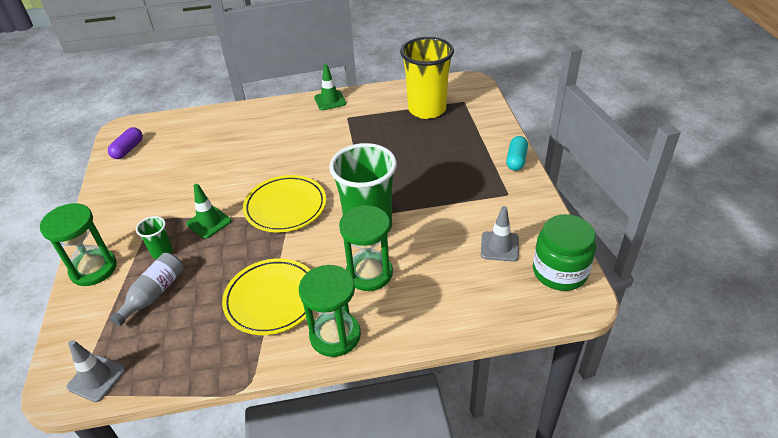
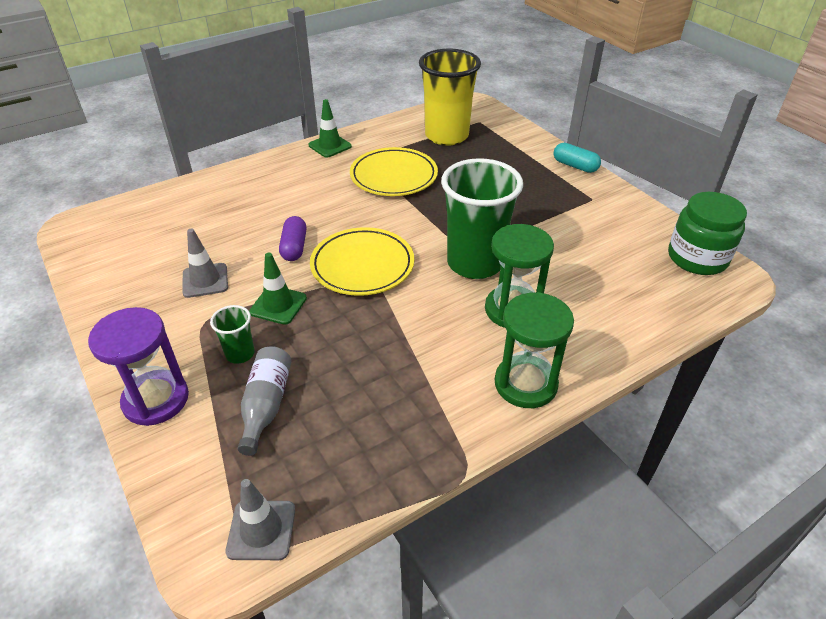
camera: 25 degrees left, 0 degrees up
(93, 269) = (156, 400): green hourglass -> purple hourglass
(128, 149) = (100, 248): purple capsule -> purple capsule (294, 247)
(272, 299) = (423, 367): yellow plate -> yellow plate (393, 176)
(499, 246) = (623, 249): grey traffic cone -> grey traffic cone (205, 280)
(516, 160) = (575, 166): turquoise capsule -> turquoise capsule turned 45 degrees counterclockwise

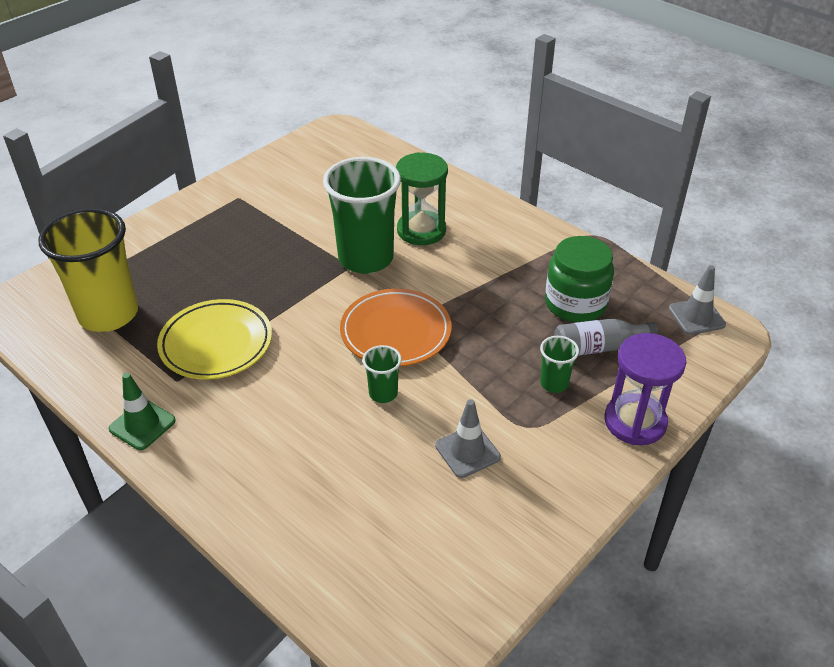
camera: 105 degrees left, 0 degrees up
(278, 305) = (479, 377): green traffic cone -> none
(294, 247) = (383, 393): purple capsule -> green cup
(362, 265) = (395, 332): yellow plate -> orange plate
(525, 384) = (500, 217): green hourglass -> none
(575, 166) = (175, 211): turquoise capsule -> none
(697, 258) = (317, 144): green jar -> green jar (575, 304)

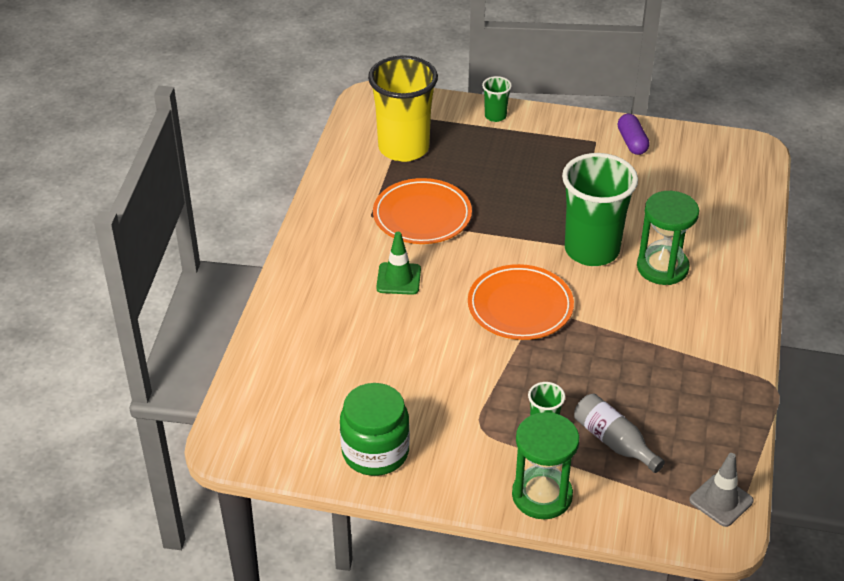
camera: 60 degrees right, 0 degrees up
(142, 425) = (319, 221): green traffic cone -> green traffic cone (398, 279)
(216, 343) = (422, 216): yellow plate -> orange plate
(262, 180) = (632, 142): none -> purple capsule
(383, 393) = (447, 329): green cup -> green cup (495, 116)
(467, 451) = (427, 401): grey traffic cone -> none
(575, 304) = (658, 407): green jar -> green jar (375, 452)
(635, 422) = (542, 495): purple hourglass -> green hourglass

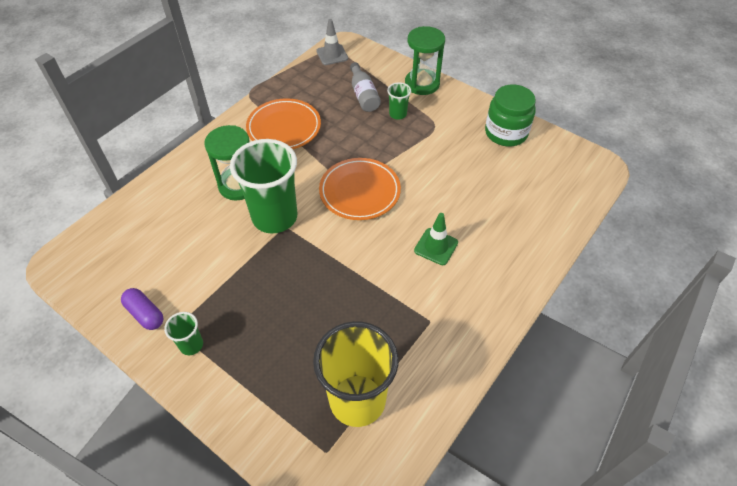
camera: 155 degrees left, 10 degrees up
(422, 216) = (385, 302): orange plate -> orange plate (284, 128)
(495, 116) = (237, 409): green cup -> green cup (191, 345)
(632, 142) = (145, 314): purple capsule -> purple capsule turned 60 degrees counterclockwise

